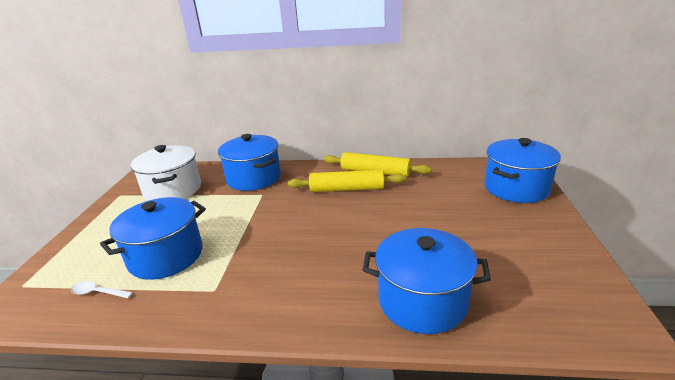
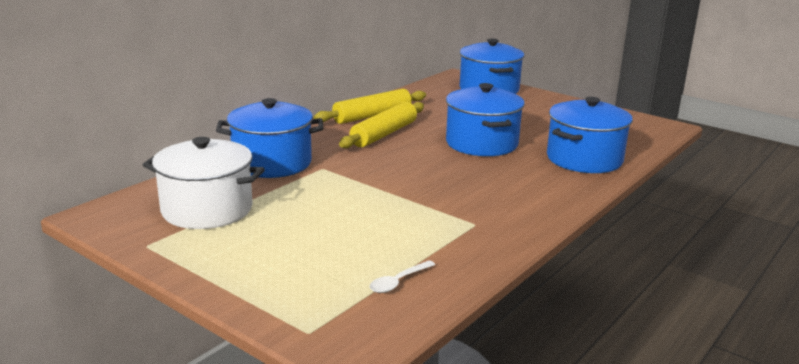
camera: 60 degrees left, 5 degrees down
(166, 256) = (377, 237): blue pot -> blue pot (481, 143)

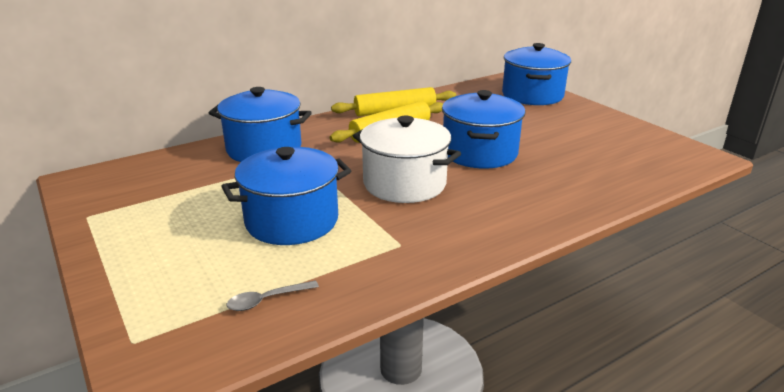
camera: 20 degrees right, 5 degrees up
(207, 209) = (168, 188): white pot -> white pot (404, 183)
(398, 282) = (267, 300): white spoon -> grey spoon
(584, 159) = (579, 185): blue pot -> blue pot (292, 221)

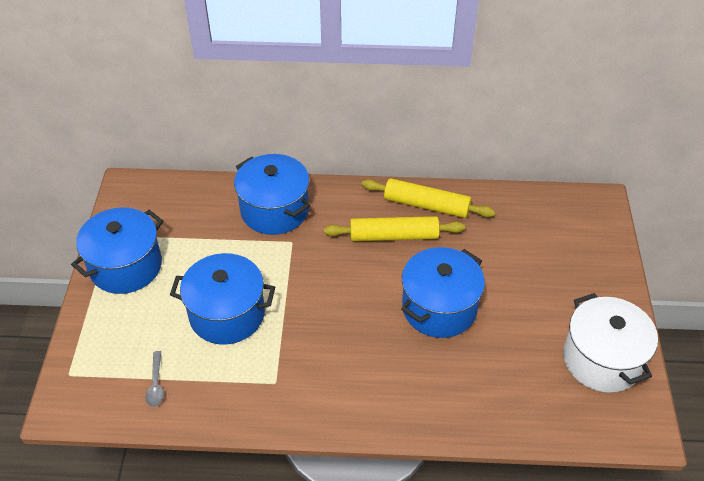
camera: 35 degrees right, 20 degrees up
(267, 300) = (156, 384): grey spoon -> grey spoon turned 105 degrees counterclockwise
(404, 183) = (340, 315): white pot -> white pot (602, 359)
(532, 95) = (589, 243): blue pot -> blue pot (126, 266)

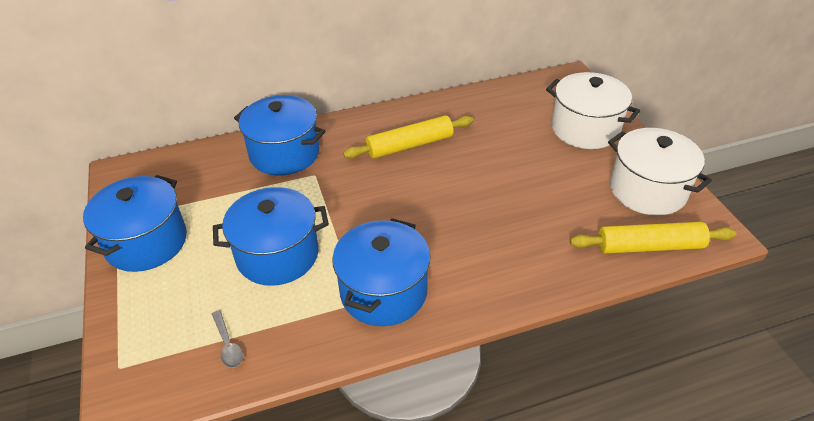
camera: 20 degrees left, 5 degrees down
(426, 205) = (426, 115): yellow rolling pin -> yellow rolling pin (649, 246)
(439, 308) = (483, 190): blue pot -> blue pot (383, 292)
(578, 270) = (585, 129): none -> white pot

